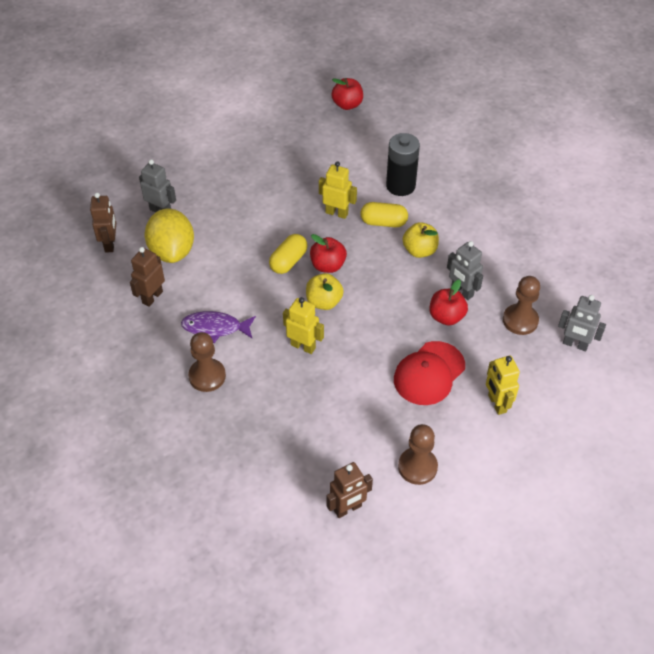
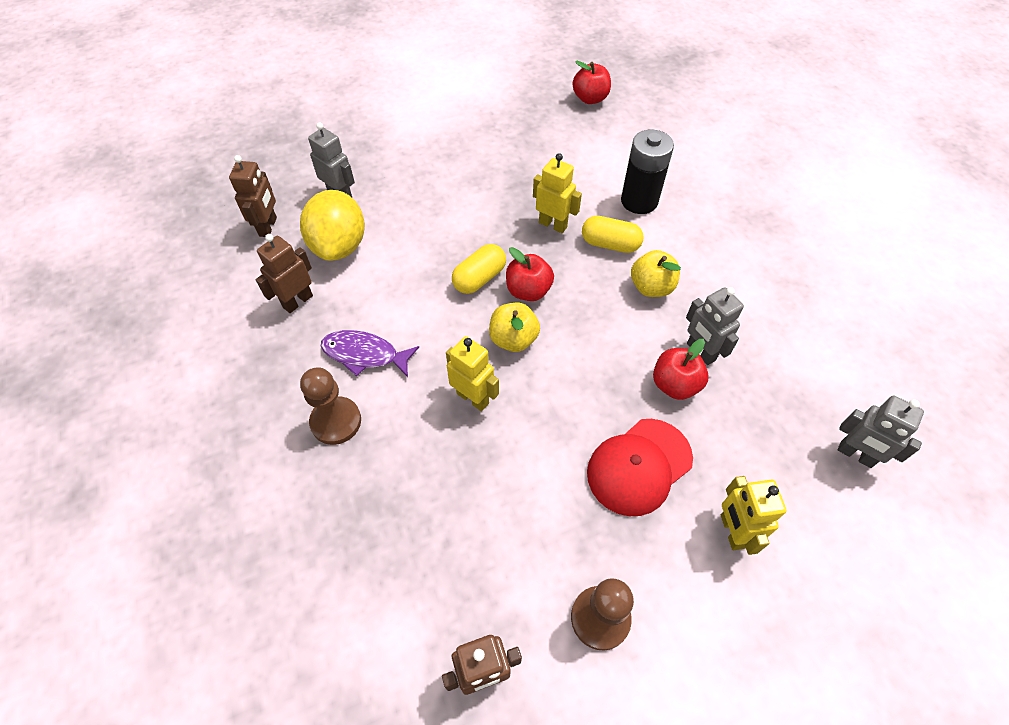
camera: 10 degrees right, 5 degrees up
(520, 320) = (778, 406): brown pawn -> none

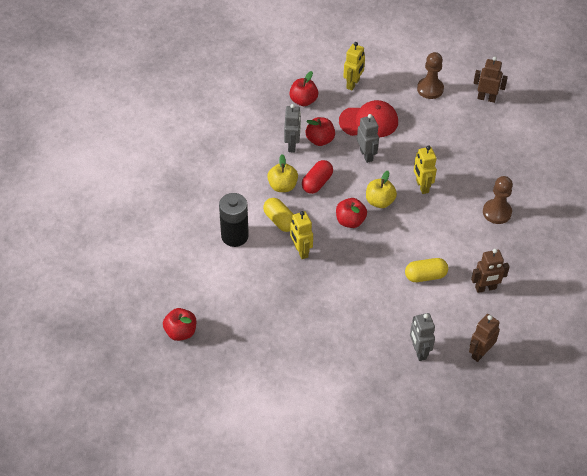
camera: 145 degrees left, 5 degrees down
(339, 246) = (441, 311): yellow lemon -> none
(365, 354) = (464, 237): purple fish -> none
(479, 278) = (371, 243): yellow capsule -> yellow capsule (425, 276)
(615, 317) = (317, 183): none -> red capsule
(766, 440) = (303, 101): none -> red apple
(855, 455) = (272, 77): grey robot -> grey robot (366, 155)

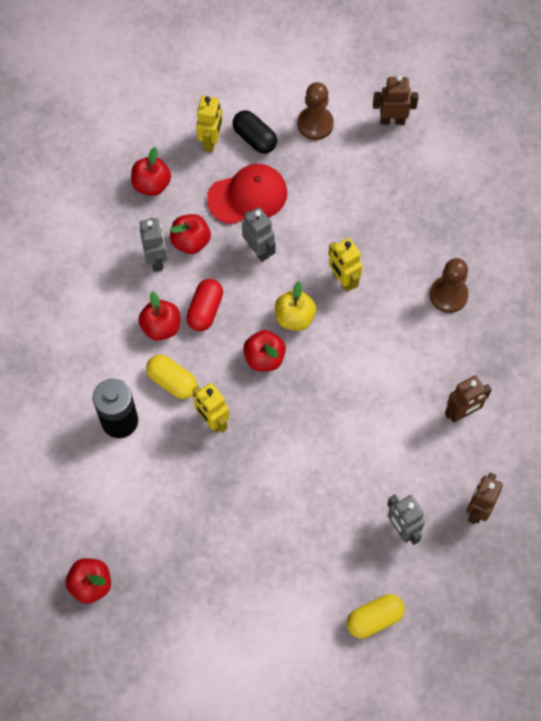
camera: 15 degrees left, 15 degrees up
(282, 186) = (161, 327): yellow apple -> red apple
(384, 89) = (254, 138): none -> black capsule
(425, 276) = (382, 415): yellow capsule -> yellow capsule (374, 619)

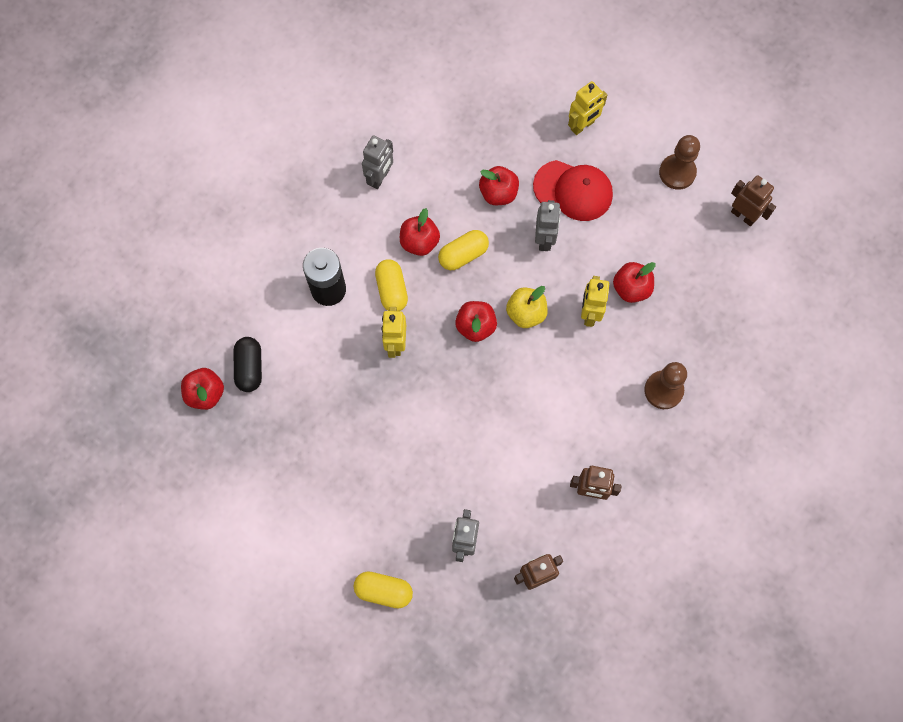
camera: 40 degrees right, 5 degrees up
(151, 184) = (507, 126): red apple -> red apple (631, 288)
(156, 260) = (460, 188): grey robot -> grey robot (380, 178)
(205, 310) = (463, 255): red capsule -> yellow capsule
(254, 138) = (618, 149): black capsule -> black capsule (249, 368)

